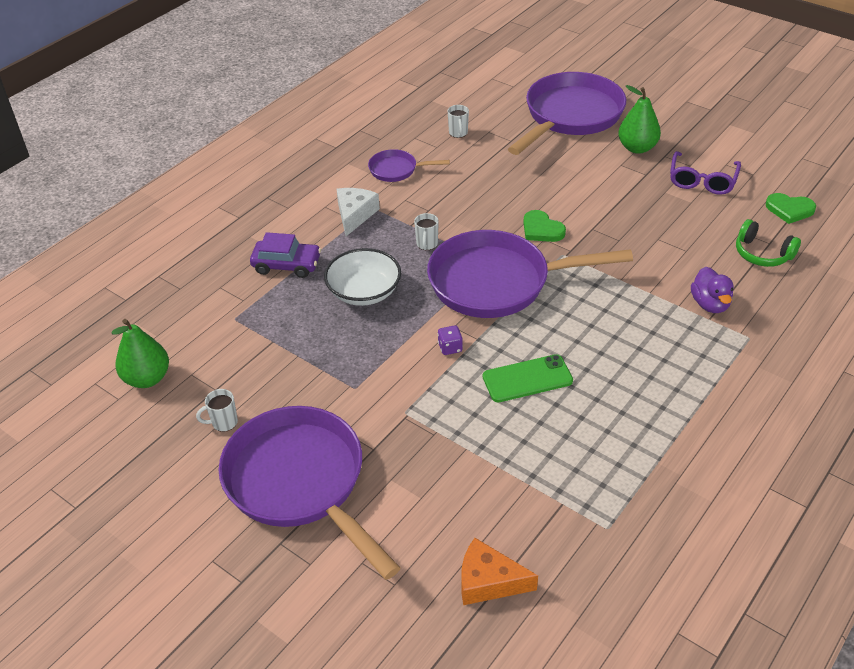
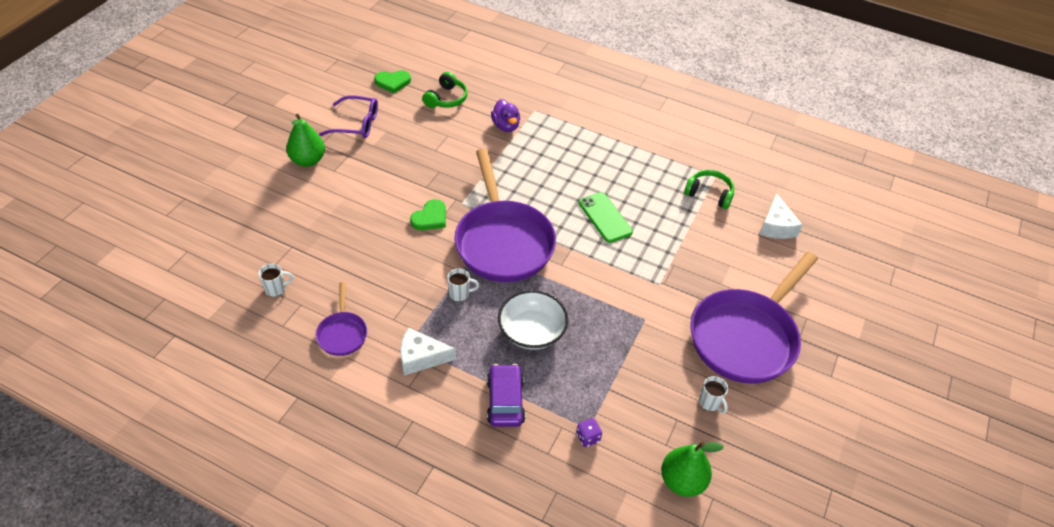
camera: 105 degrees left, 5 degrees up
(450, 348) = (585, 264): purple dice -> purple dice (588, 437)
(488, 581) = (776, 226): orange cheese -> white cheese
(565, 509) = (709, 194): none -> green headphones
(570, 116) = (251, 205): purple pan -> none
(710, 304) = (506, 126): purple duck -> purple duck turned 90 degrees clockwise
(789, 209) = (392, 82): green heart -> green heart turned 75 degrees clockwise

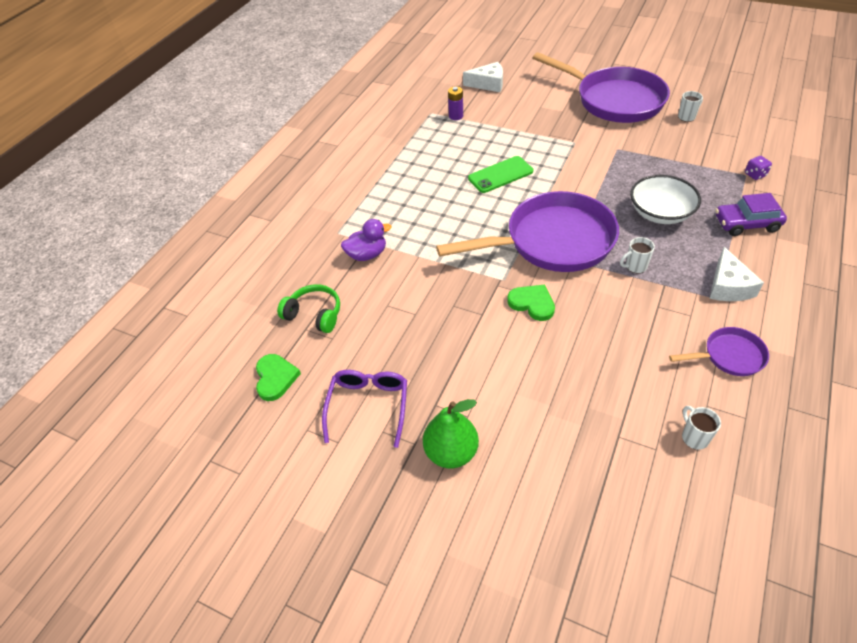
camera: 85 degrees left, 0 degrees up
(460, 294) = (635, 266): white mug -> white mug turned 105 degrees counterclockwise
(682, 481) = (764, 129): green pear -> none
(709, 194) = (456, 116): green headphones -> purple battery

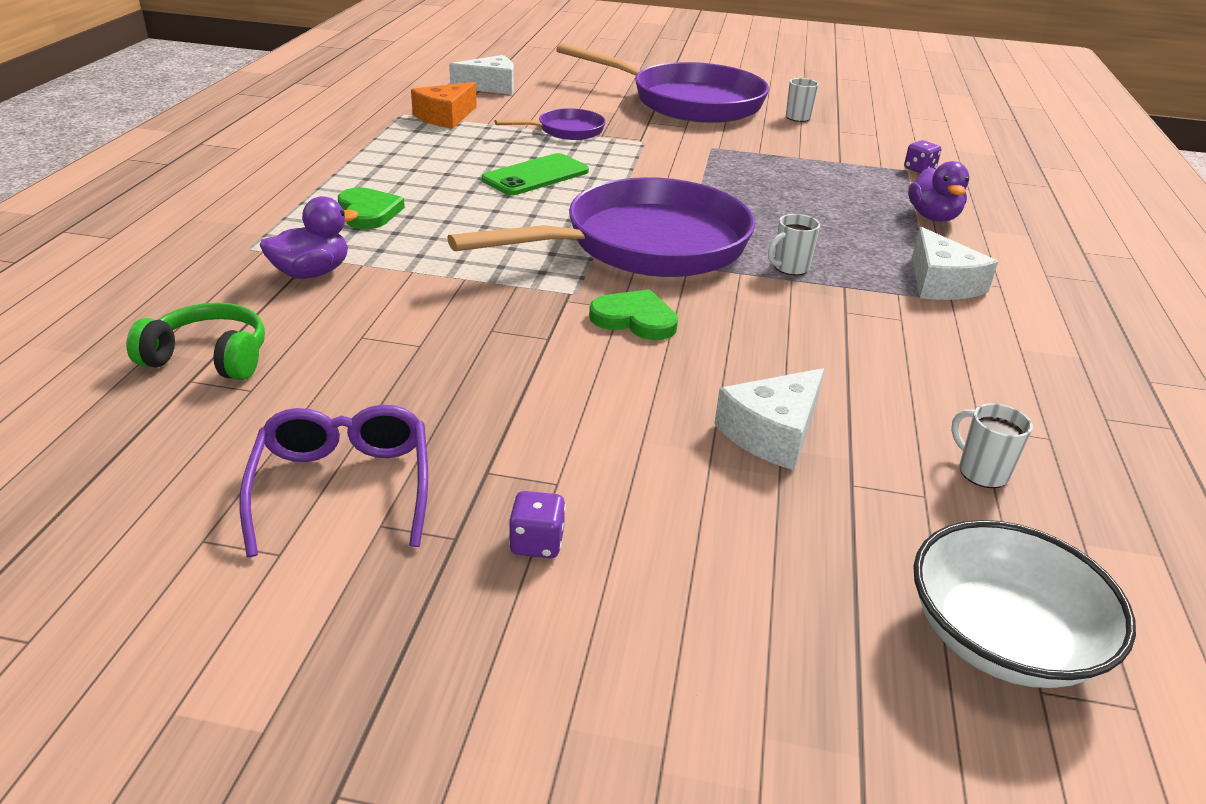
camera: 20 degrees left, 15 degrees down
(275, 378) = (123, 460): green heart -> green heart (368, 212)
(451, 452) = (537, 543): green pear -> purple dice
(456, 116) = (445, 117): purple battery -> orange cheese
(586, 396) = (772, 433): none -> white cheese
(660, 213) = (803, 210): white bowl -> white bowl (1001, 638)
(729, 356) = (984, 363): purple pan -> purple pan (566, 131)
(746, 224) = (933, 217): purple car -> purple duck

